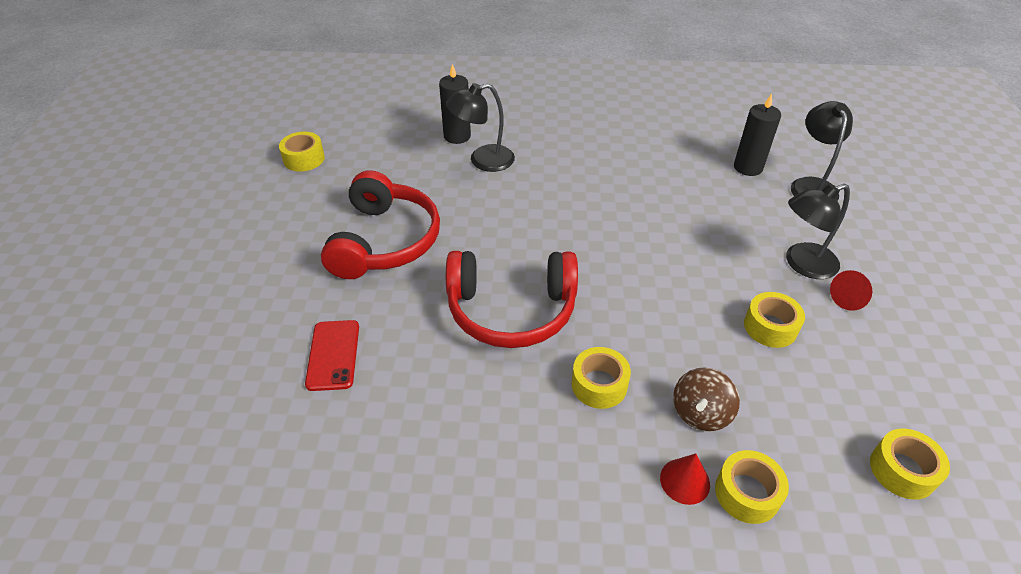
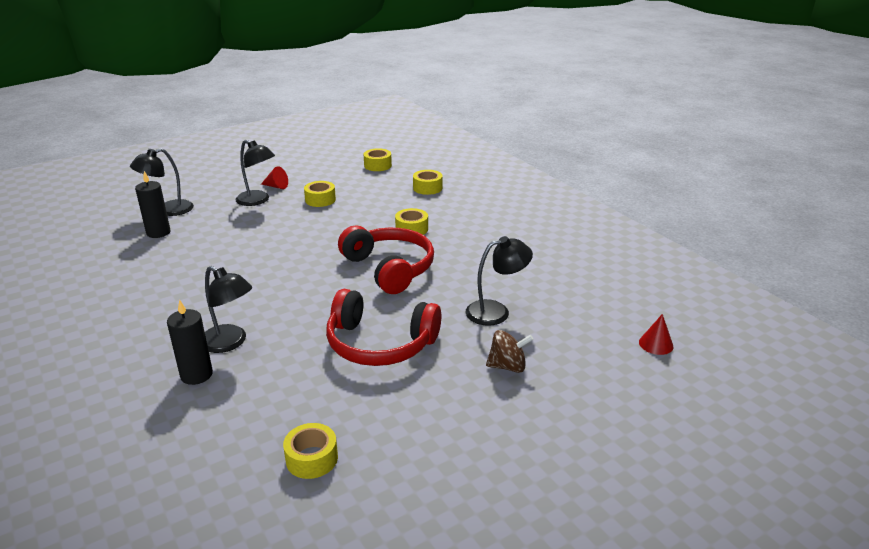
camera: 125 degrees left, 15 degrees down
(333, 355) = (496, 311): red phone -> black lamp
(384, 241) = (380, 343): red headphones -> red headphones turned 135 degrees counterclockwise
(685, 481) = (438, 199): red cone -> red cone (656, 344)
(700, 413) = (398, 204): brown spinning top -> brown spinning top (507, 366)

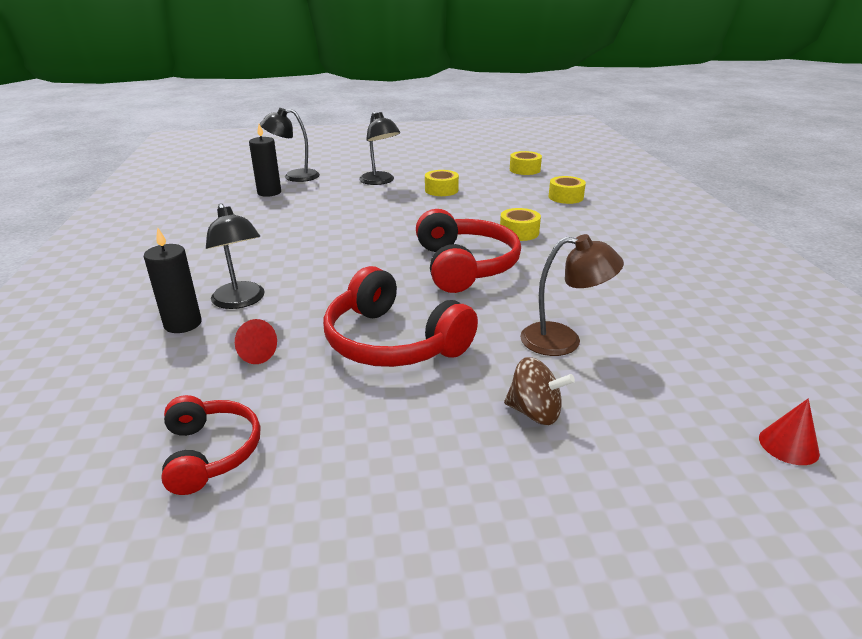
camera: 25 degrees right, 0 degrees up
(276, 186) = (408, 172): red cone -> red cone (253, 354)
(312, 458) = (210, 452): yellow tape -> red headphones
(496, 311) = (563, 340): black lamp -> brown lamp

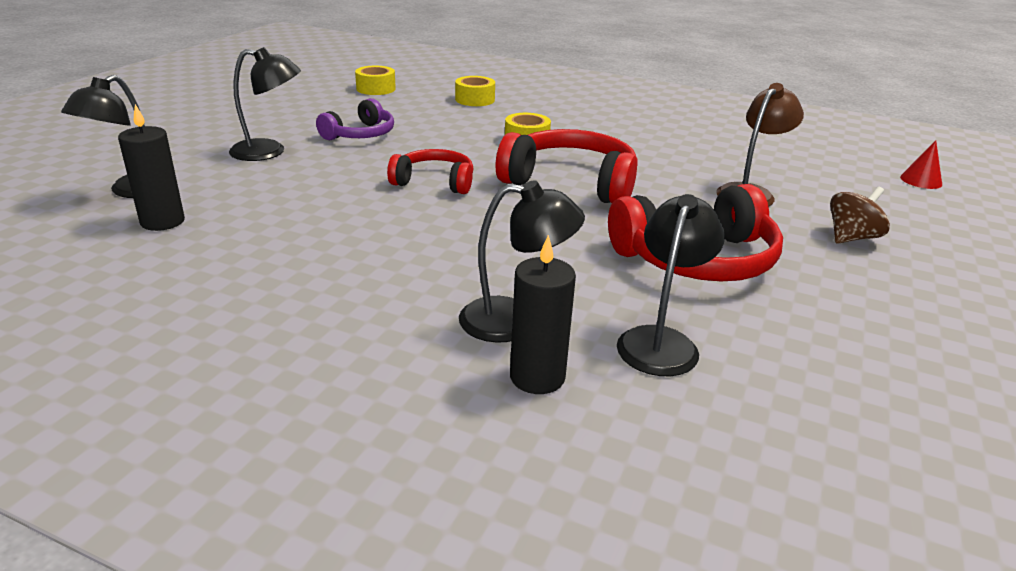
camera: 60 degrees left, 0 degrees up
(210, 452) = (853, 410): red headphones -> red headphones (434, 182)
(253, 354) = (661, 341): red cone -> black lamp
(441, 190) = (360, 134): yellow tape -> purple headphones

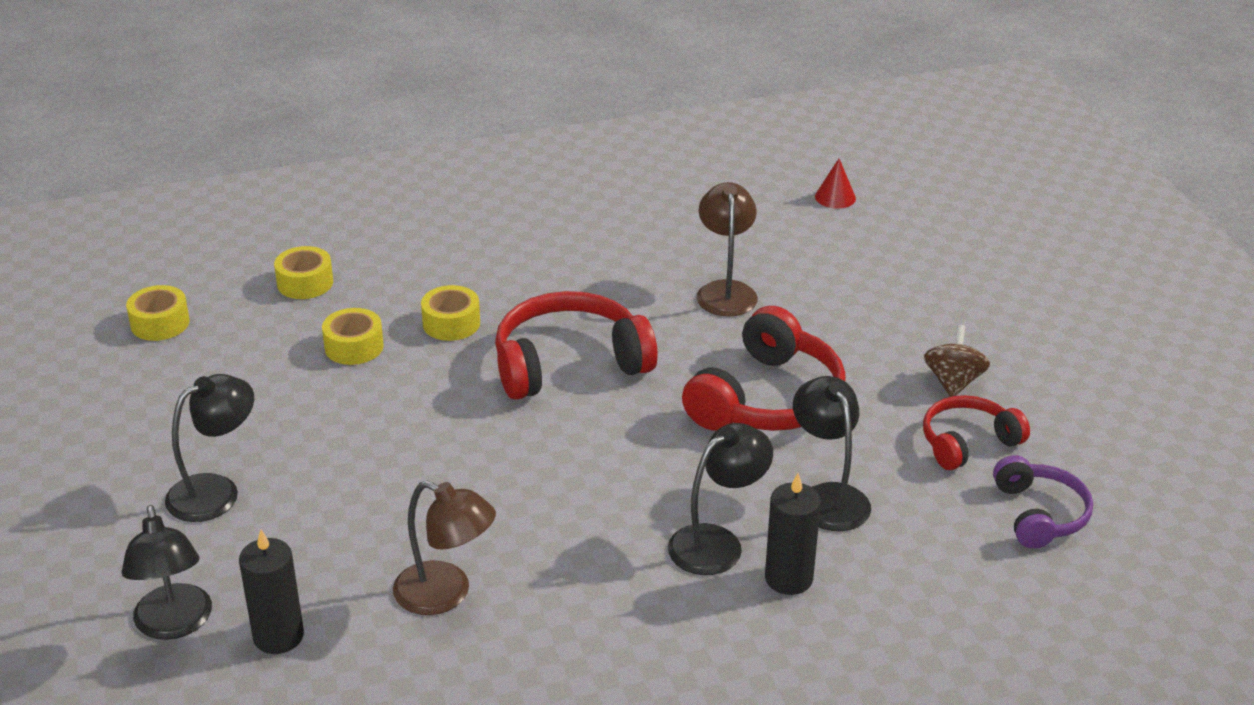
camera: 40 degrees left, 5 degrees up
(283, 251) = (446, 594): none -> brown lamp
(360, 134) = (269, 410): purple headphones -> purple headphones (1039, 514)
(434, 182) = (449, 435): red headphones -> red headphones (968, 443)
(453, 129) = (354, 347): none -> yellow tape
(851, 238) = (847, 307): brown spinning top -> brown spinning top (953, 382)

